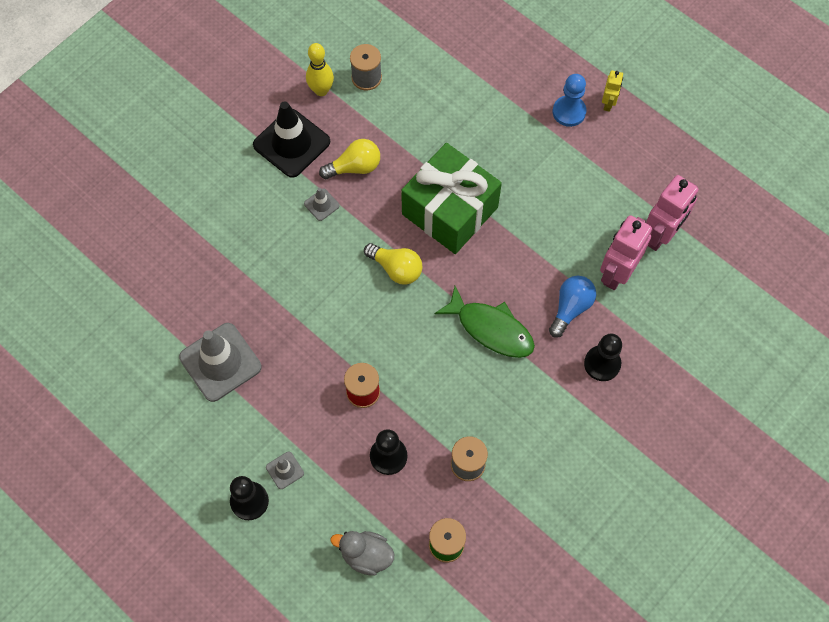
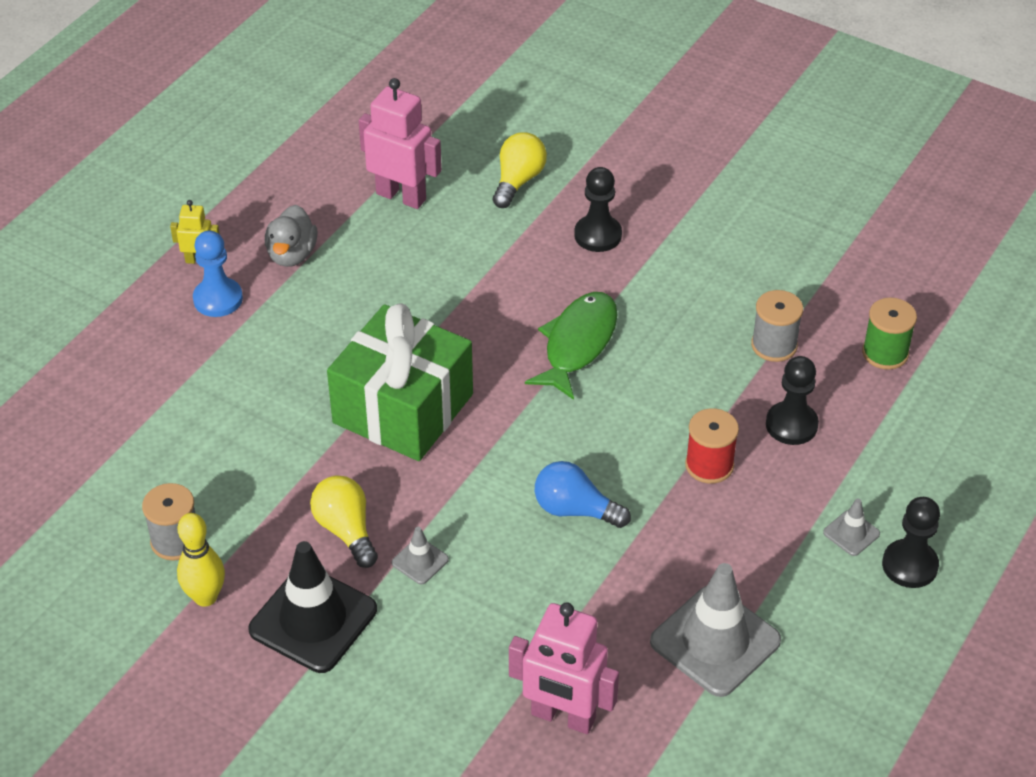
camera: 100 degrees left, 20 degrees down
(366, 555) = (931, 428): grey duck -> grey duck (292, 254)
(396, 269) = (510, 456): yellow light bulb -> yellow light bulb (518, 181)
(570, 308) = (527, 270): blue light bulb -> blue light bulb (575, 510)
(616, 273) = (465, 232): pink robot -> pink robot (563, 717)

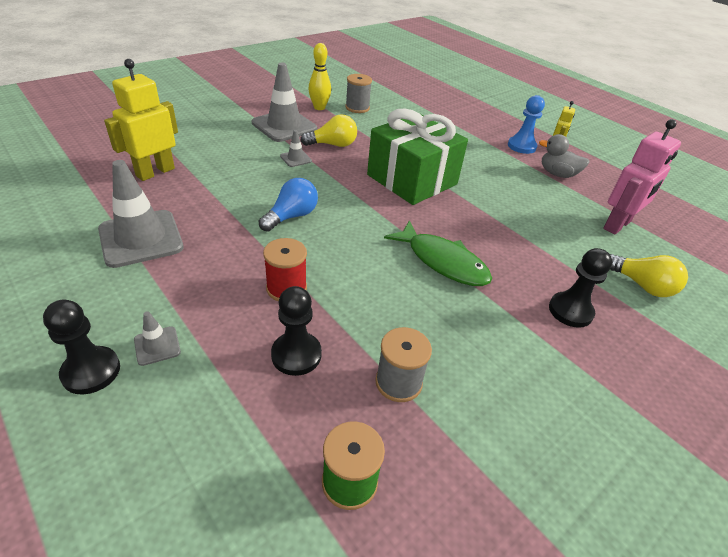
camera: 105 degrees right, 5 degrees down
(313, 620) = (284, 126): black traffic cone -> grey traffic cone
(563, 717) = (155, 172): pink robot -> yellow robot

